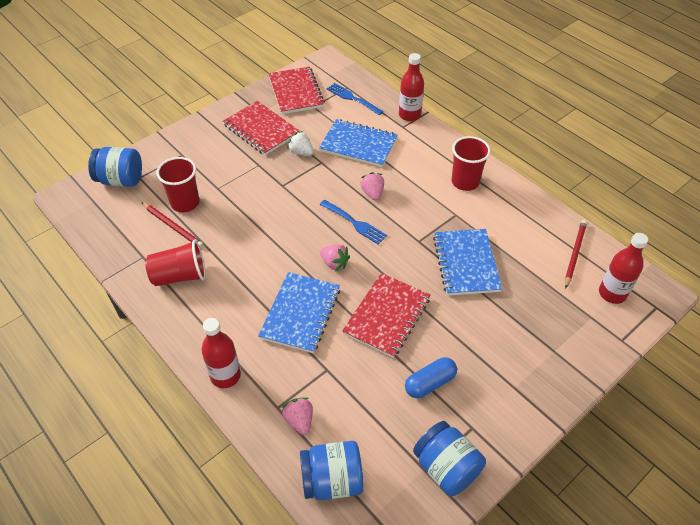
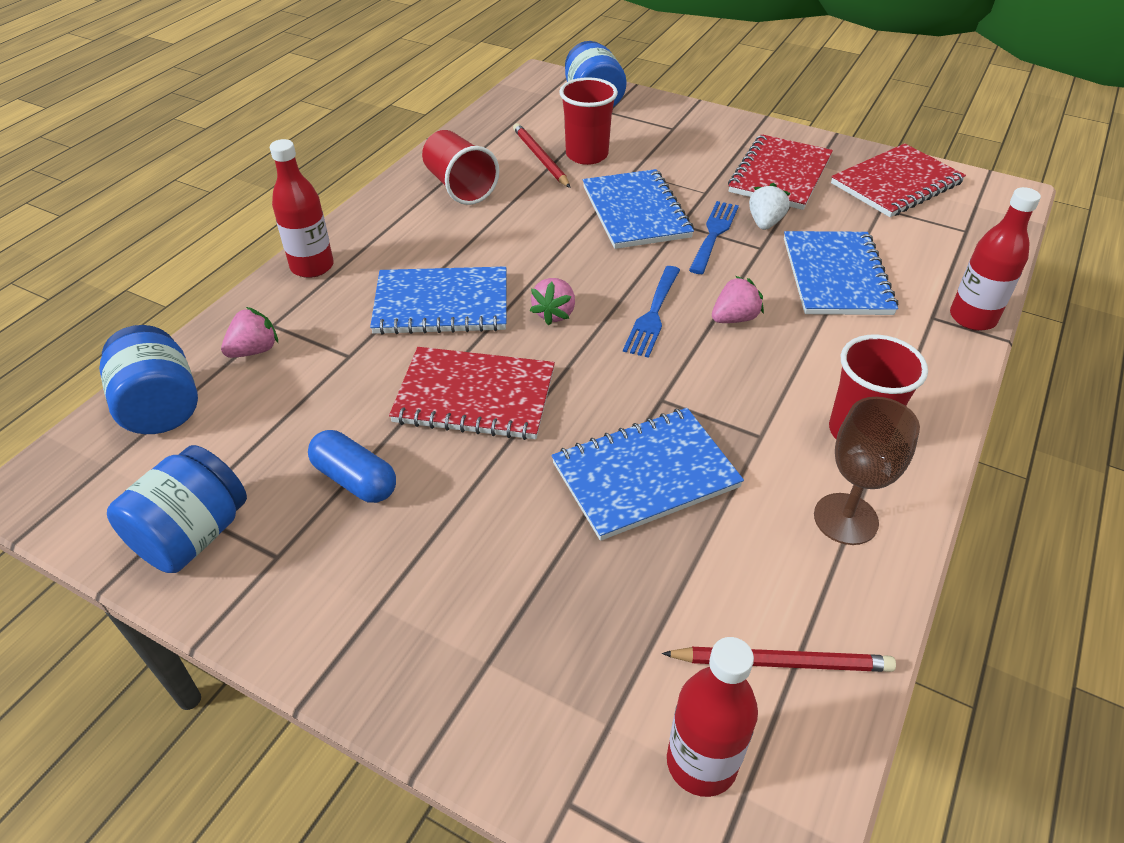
camera: 70 degrees right, 5 degrees down
(173, 226) = (540, 158): red pencil -> red pencil turned 135 degrees clockwise
(260, 200) = (635, 212): none -> blue notebook
(352, 98) = (944, 242): blue fork -> blue fork (714, 234)
(511, 206) = (845, 519): none -> brown goblet

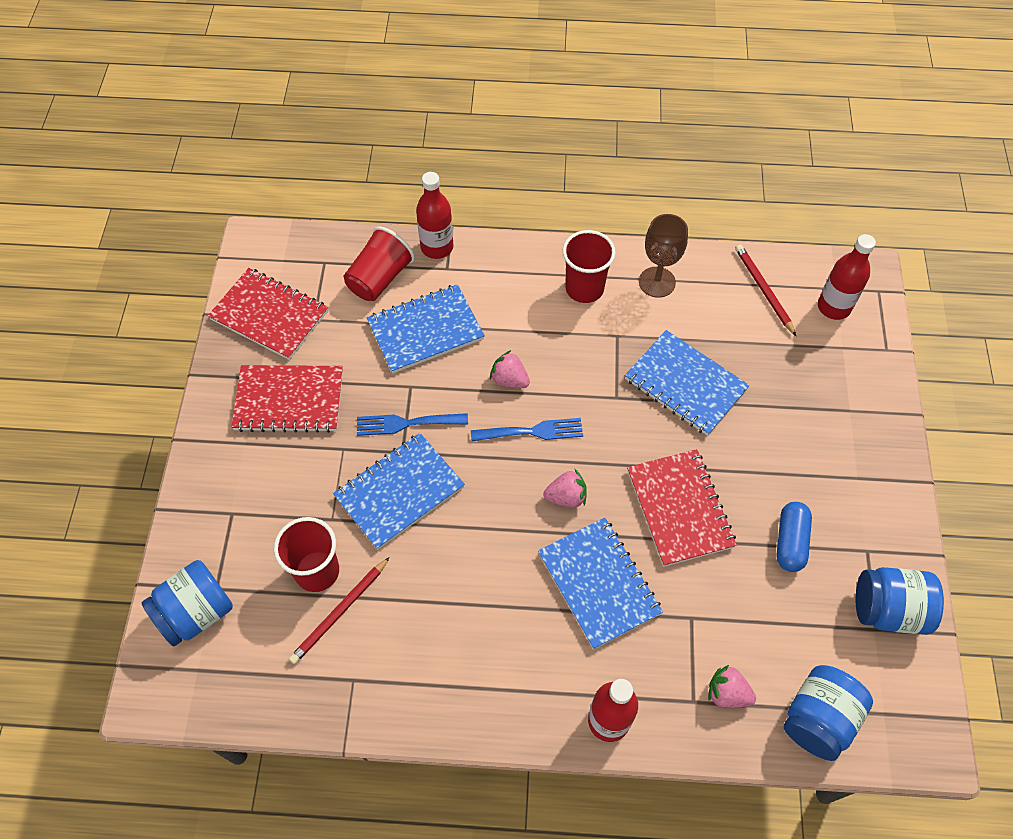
camera: 115 degrees left, 15 degrees up
(459, 187) = (425, 662): red cup -> red cup (380, 278)
(765, 223) = (373, 392): white strawberry -> none

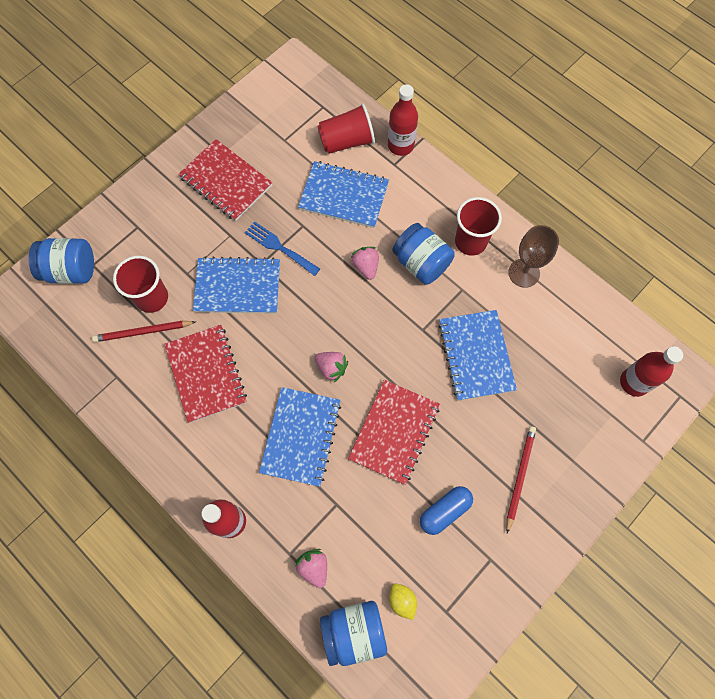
camera: 40 degrees right, 10 degrees up
(269, 315) = (261, 119): red notebook -> red notebook (206, 374)
(532, 431) = (349, 311): blue fork -> none
(763, 290) = (594, 333): red pencil -> red pencil (519, 477)
(831, 653) = (402, 600): none -> yellow lemon
(888, 610) = (466, 607): blue jar -> blue jar (421, 263)

